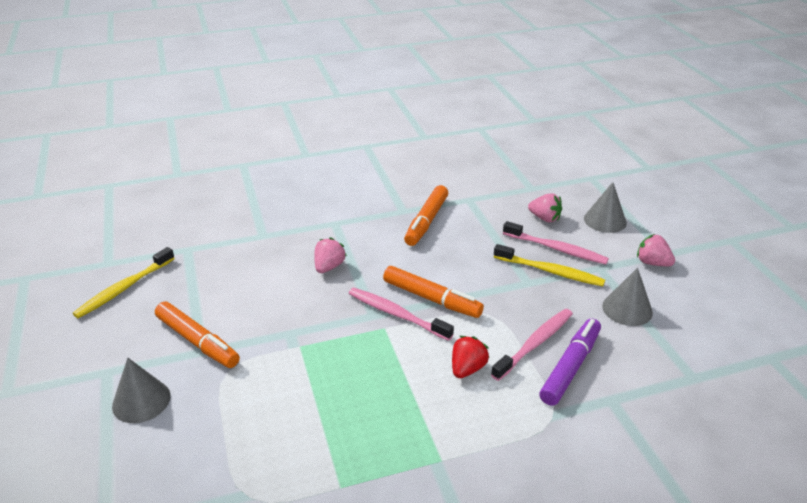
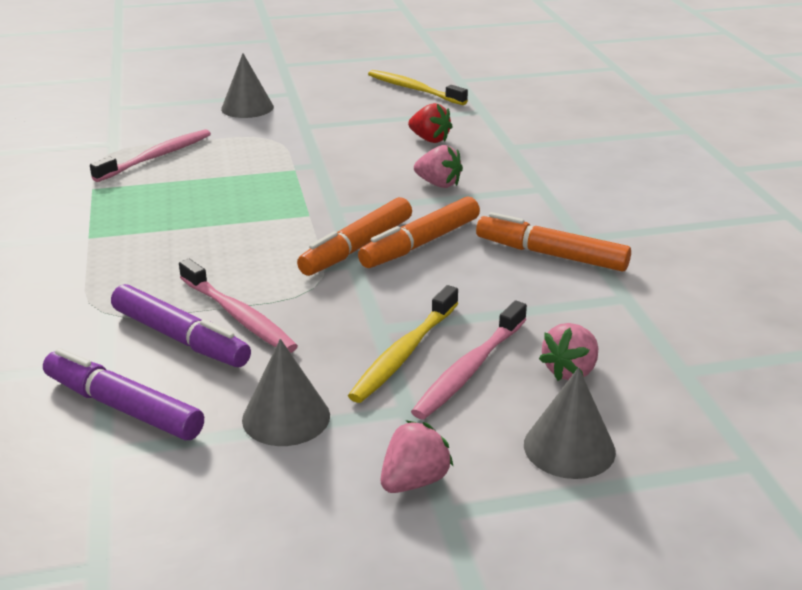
camera: 95 degrees right, 5 degrees down
(197, 341) = (320, 123): orange marker -> orange marker (421, 243)
(396, 314) = (332, 223): pink toothbrush -> pink toothbrush (157, 157)
(467, 368) = (214, 262): red strawberry -> red strawberry (430, 139)
(652, 378) = (123, 407): none -> purple marker

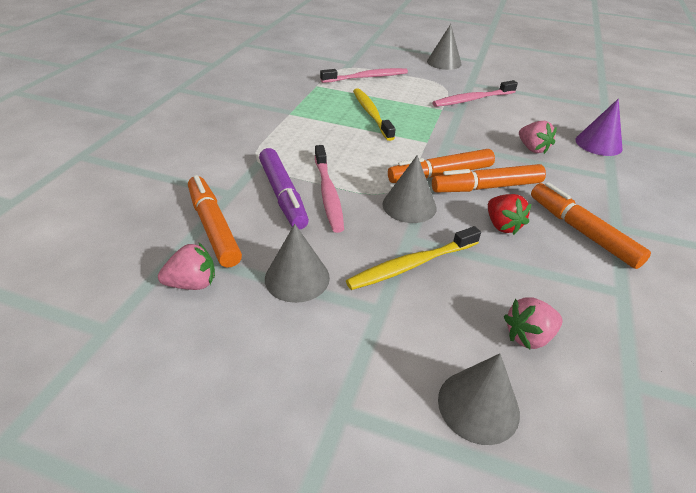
camera: 30 degrees right, 10 degrees up
(123, 407) = (213, 227): purple marker -> orange marker
(349, 294) = (409, 206): none -> grey cone
(414, 89) = (564, 79): yellow toothbrush -> yellow toothbrush (371, 114)
(414, 481) = (339, 372): pink strawberry -> pink strawberry (192, 283)
(430, 139) = (549, 116): red strawberry -> red strawberry (502, 225)
(469, 369) = (448, 298): pink toothbrush -> pink toothbrush (472, 99)
(505, 156) = (598, 144): none -> purple cone

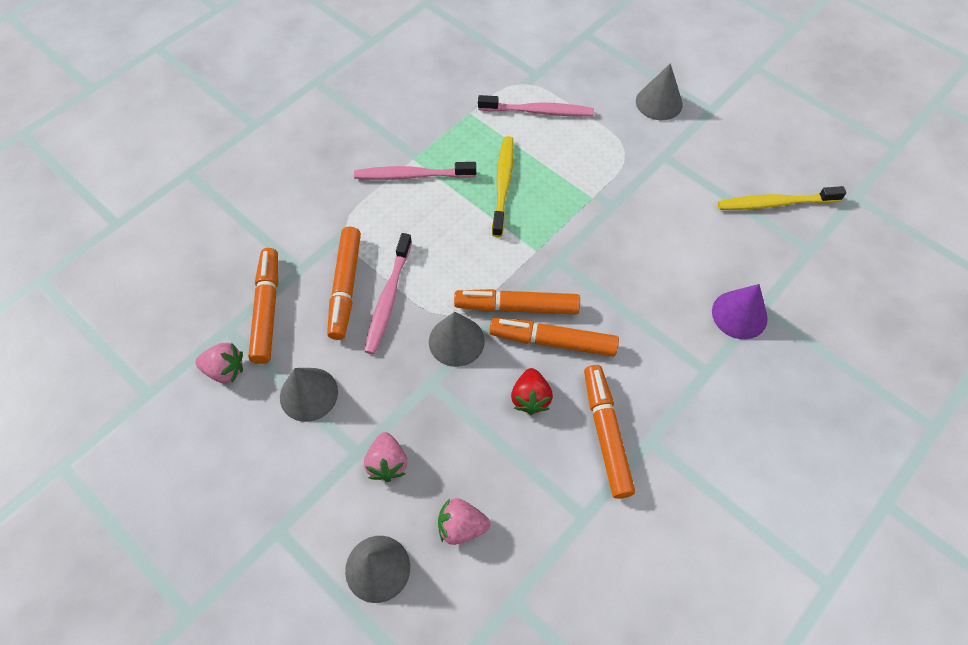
camera: 25 degrees right, 20 degrees up
(283, 195) = (346, 287): purple marker -> orange marker
(411, 265) = (412, 415): yellow toothbrush -> yellow toothbrush (775, 203)
(472, 99) = (642, 189): pink toothbrush -> pink toothbrush (412, 175)
(532, 149) = (650, 298): pink strawberry -> pink strawberry (387, 463)

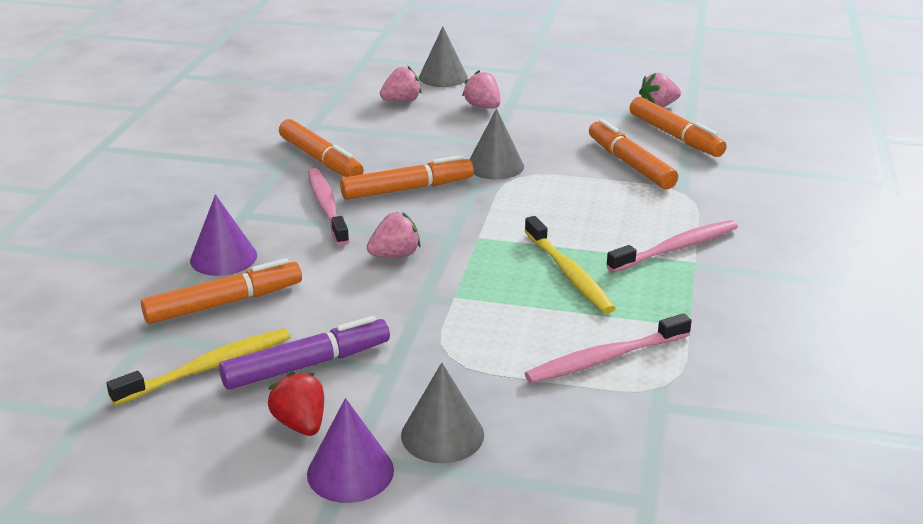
camera: 150 degrees right, 30 degrees down
(309, 394) = (580, 114): grey cone -> none
(388, 299) = (584, 169): pink toothbrush -> pink toothbrush (327, 206)
(517, 307) = (460, 197): orange marker -> orange marker (224, 303)
(530, 398) = (400, 158): red strawberry -> red strawberry (300, 424)
(609, 258) = (395, 255): none -> pink strawberry
(713, 180) = (306, 365): none -> purple marker
(716, 101) = (350, 472): none -> purple cone

